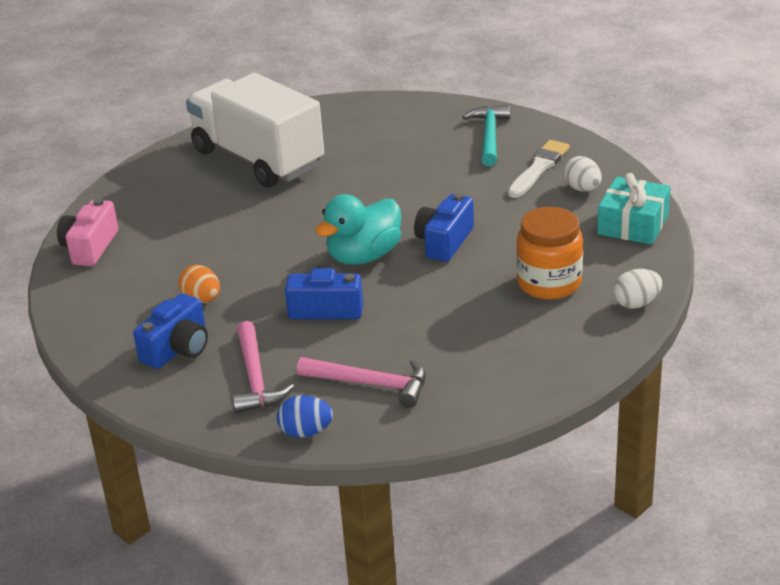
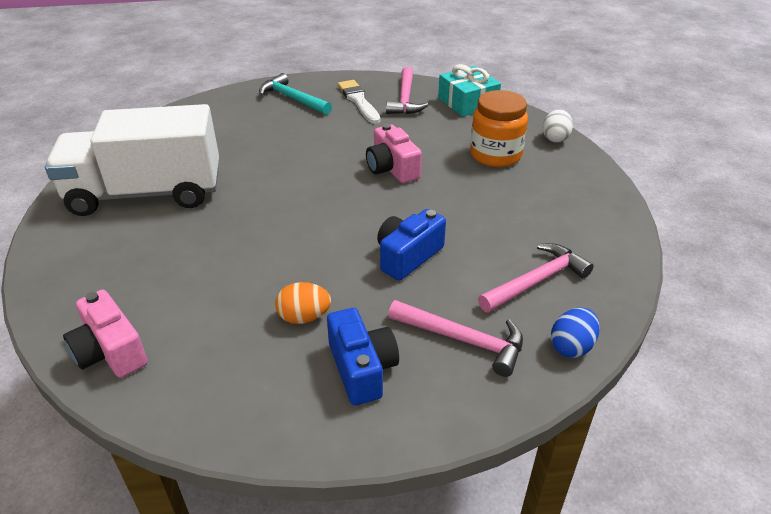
camera: 55 degrees left, 5 degrees up
(364, 256) = (361, 208): turquoise duck -> none
(444, 242) = (392, 168): blue camera -> pink camera
(582, 189) = (405, 99): white egg -> pink hammer

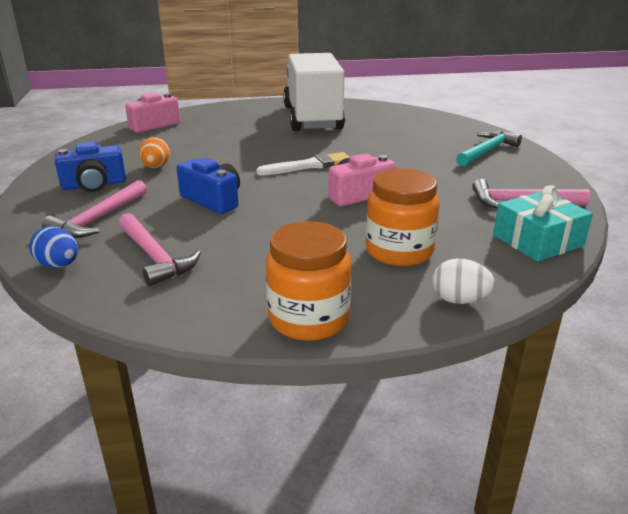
camera: 90 degrees right, 10 degrees down
(358, 101) = (500, 179): white brush -> white brush (308, 166)
(600, 195) = (308, 319): none -> orange jar

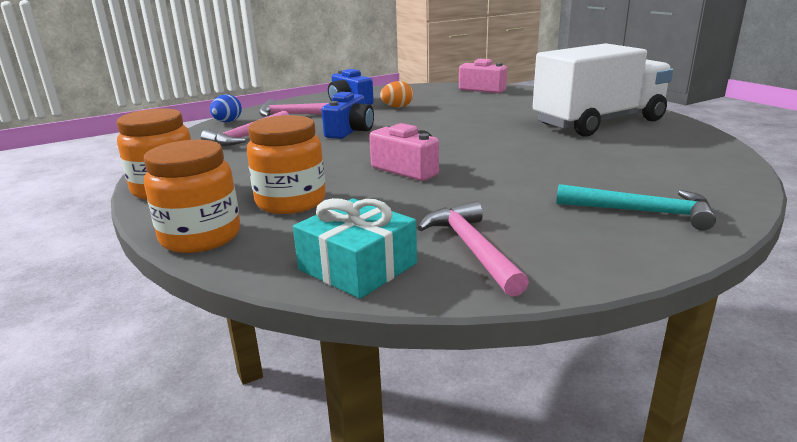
camera: 70 degrees right, 5 degrees down
(308, 166) = (459, 143): white brush -> none
(459, 300) = (201, 237): white egg -> orange jar

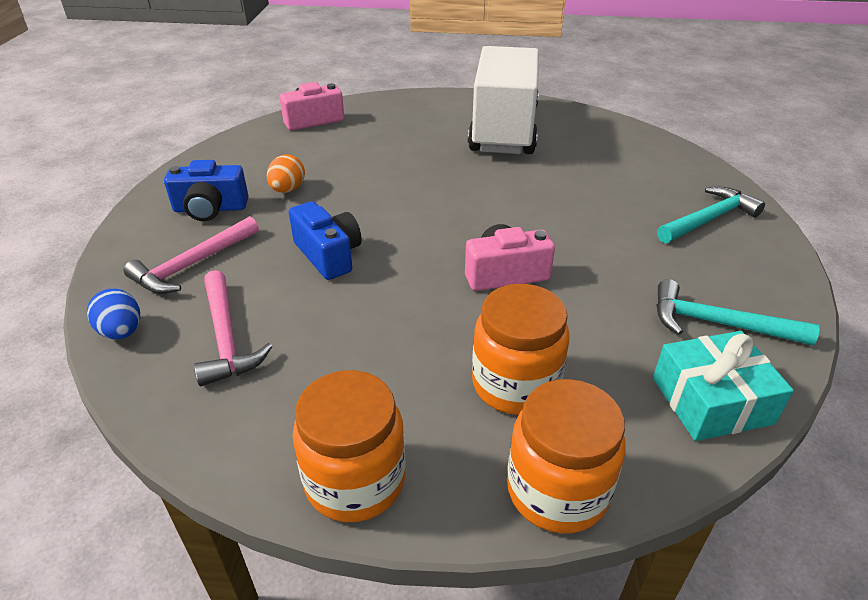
camera: 55 degrees left, 15 degrees up
(472, 248) = (718, 323): pink hammer -> turquoise hammer

